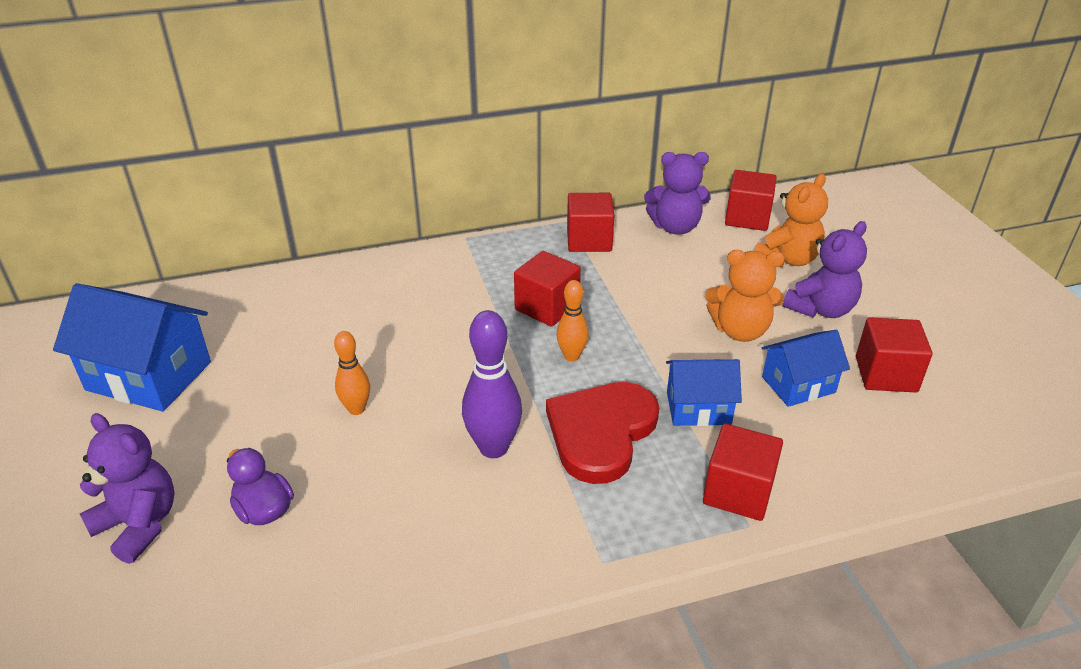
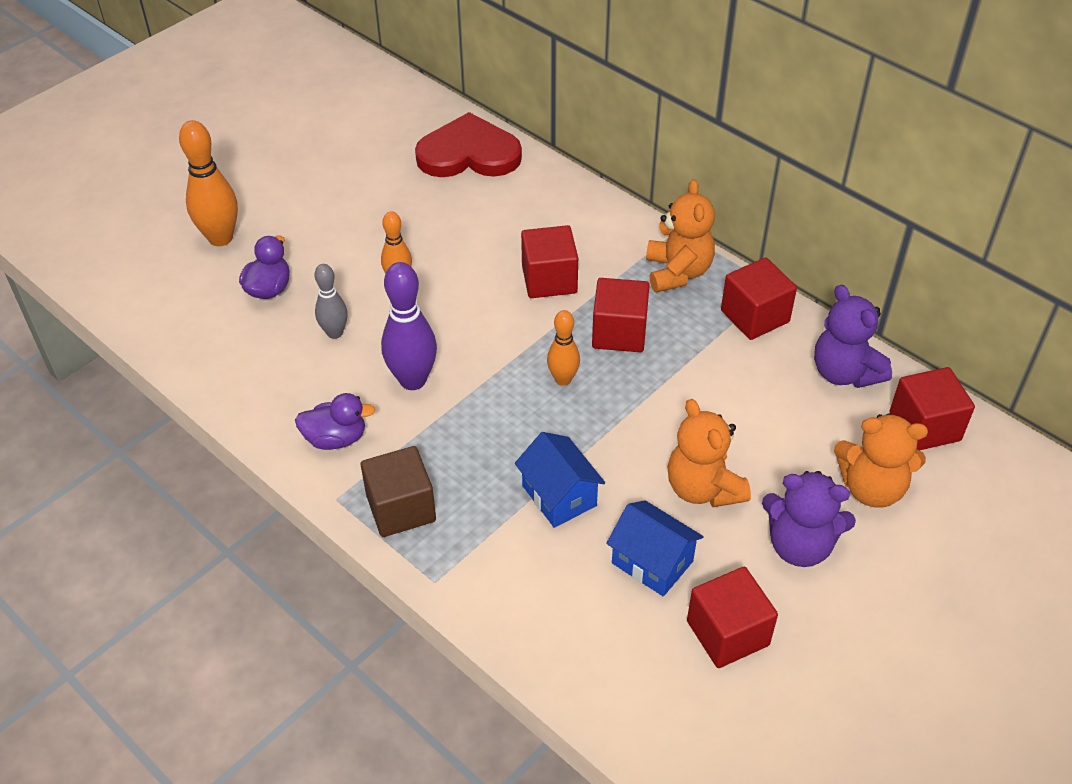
camera: 60 degrees right, 10 degrees up
(139, 524) = (220, 238): purple teddy bear -> orange bowling pin
(149, 376) = (353, 155): blue house -> none
(380, 481) = (335, 333): none -> grey bowling pin
(510, 255) = (677, 272): none -> orange teddy bear
(523, 532) = (336, 438): none -> purple duck
(601, 433) = (478, 440): red heart -> red heart (469, 153)
(647, 516) = (401, 508): none -> brown cube
(738, 492) = (469, 561): red cube -> red cube (549, 279)

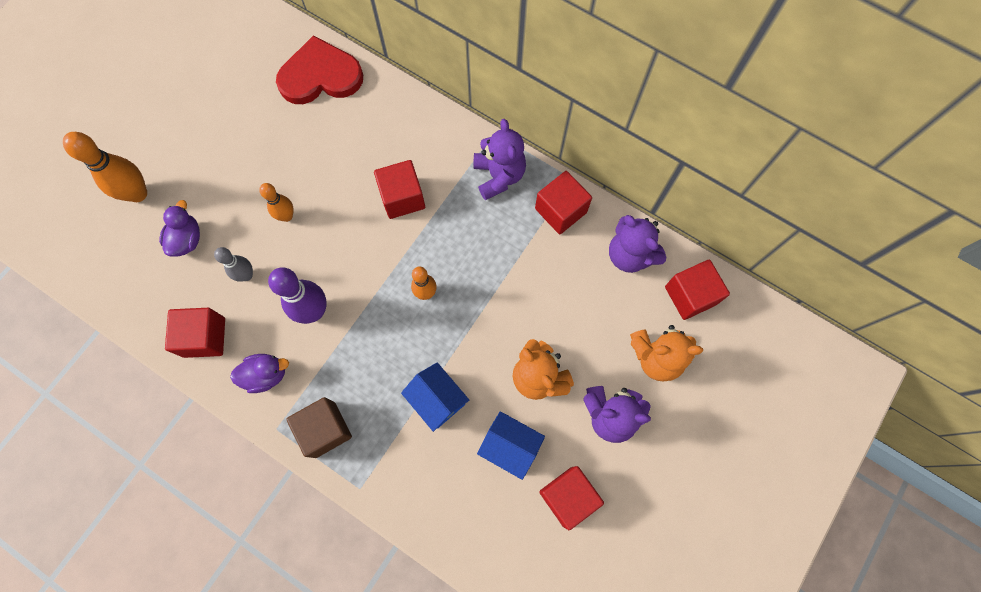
camera: 10 degrees left, 25 degrees up
(619, 333) = (462, 242): red cube -> red cube (204, 337)
(677, 272) = (499, 176): orange teddy bear -> purple teddy bear

